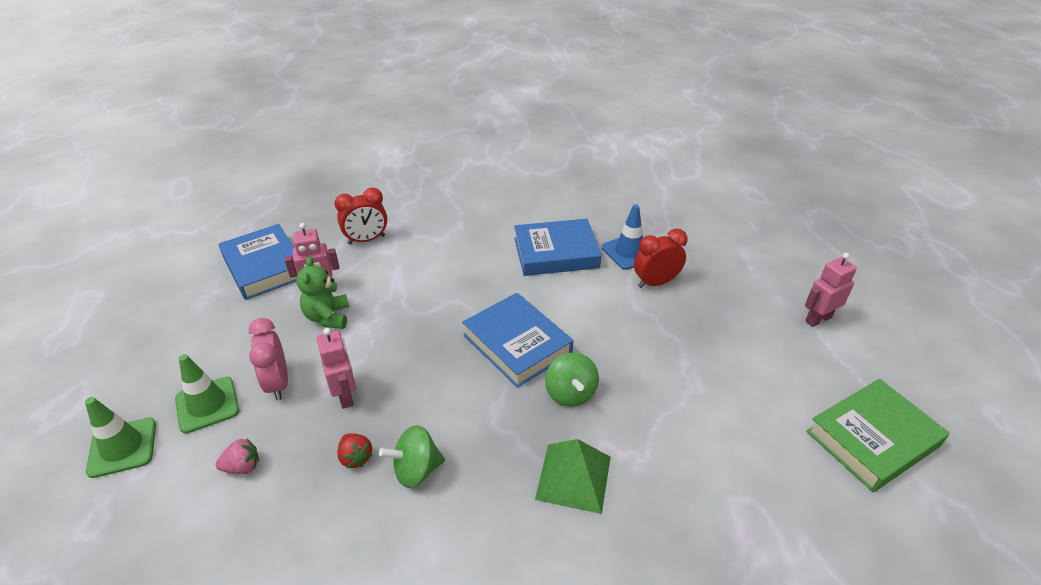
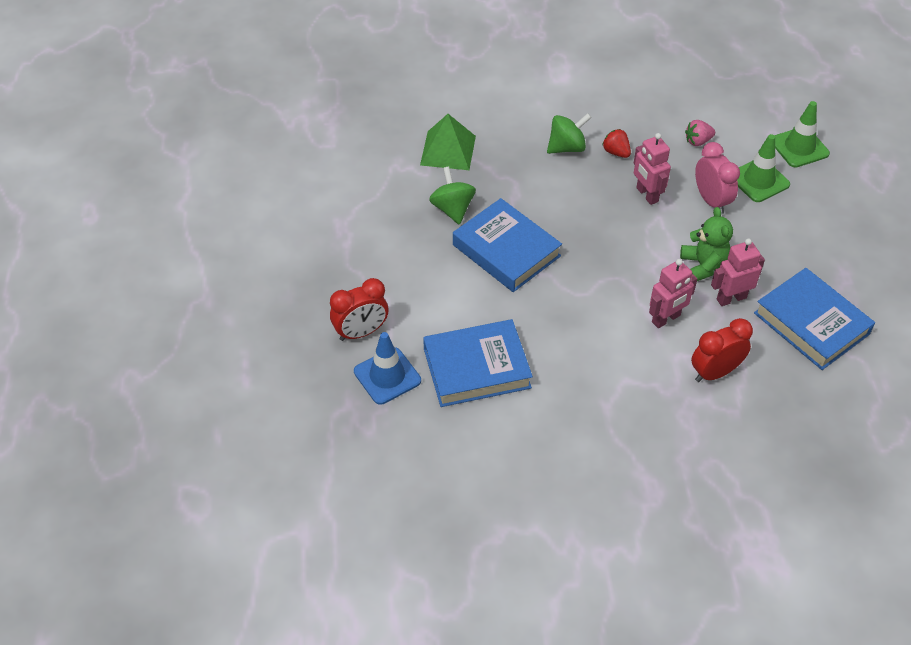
camera: 175 degrees right, 10 degrees up
(818, 319) = (198, 298): pink robot -> pink robot (666, 319)
(872, 439) = (206, 190): green book -> none

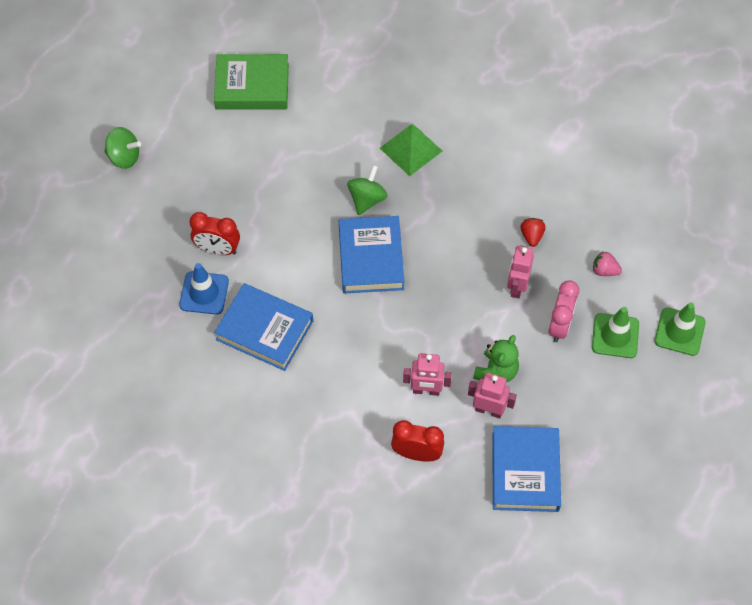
camera: 40 degrees right, 10 degrees up
(253, 185) = (252, 86): none -> green book
(567, 147) = (499, 207): green spinning top -> green spinning top (124, 157)

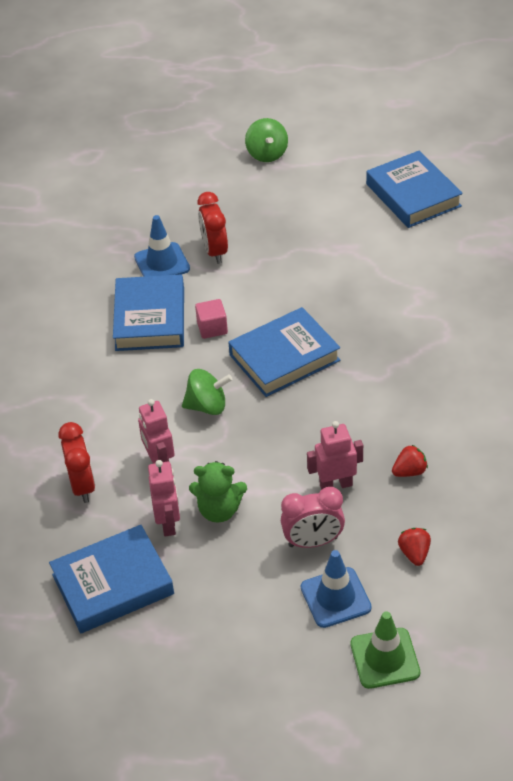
camera: 65 degrees right, 15 degrees down
(252, 86) = (413, 195): green book -> blue book
(305, 291) = (212, 328): none -> pink cube
(367, 199) = (351, 326): green spinning top -> green spinning top (207, 406)
(411, 149) = (438, 332): green pyramid -> none
(604, 270) = (414, 553): pink strawberry -> red strawberry
(615, 336) = (335, 597): green traffic cone -> blue traffic cone

